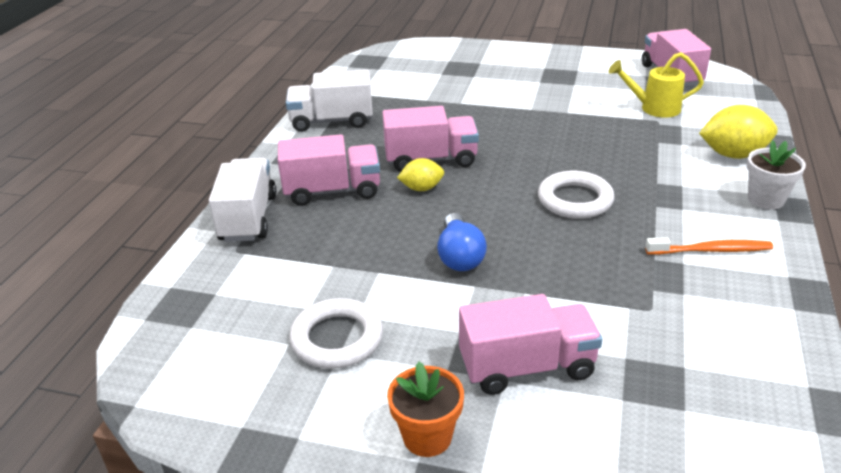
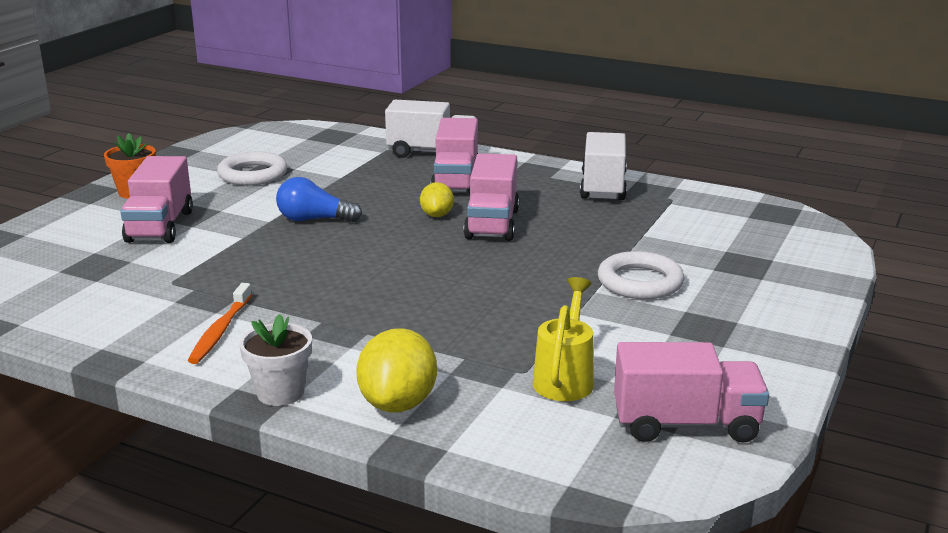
camera: 100 degrees right, 10 degrees down
(575, 200) = (364, 281): white ring -> white ring (640, 282)

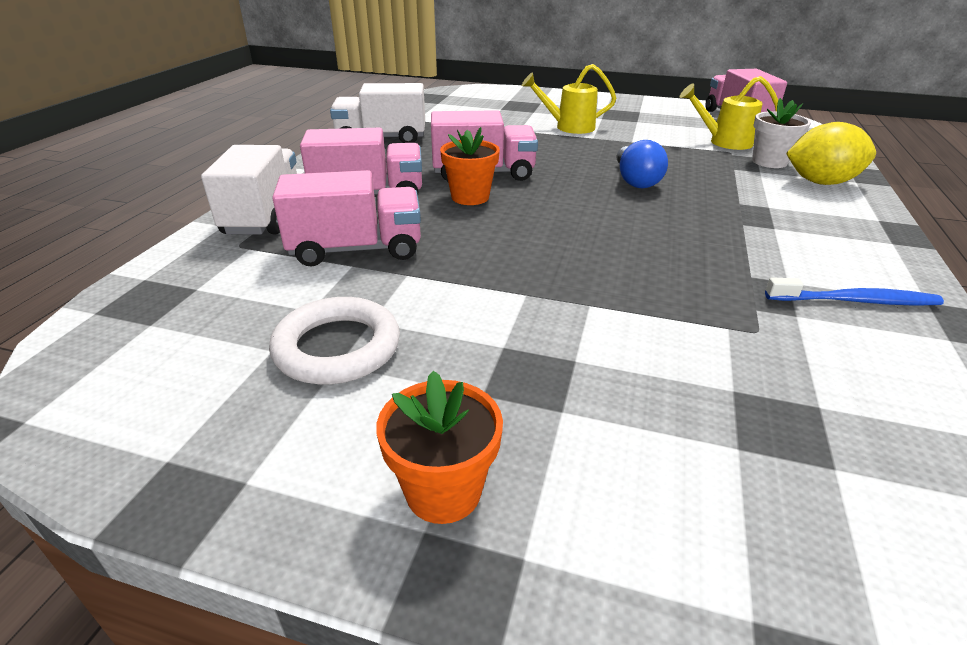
camera: 100 degrees left, 10 degrees up
(160, 226) = (595, 396): pink truck -> pink truck (356, 249)
(171, 329) = (855, 301): none -> blue toothbrush
(220, 331) = (820, 270): orange toothbrush -> none
(280, 393) = (871, 223): white flower pot -> white flower pot (769, 162)
(314, 219) = (509, 263): blue light bulb -> blue light bulb (635, 180)
(437, 215) = (470, 197): yellow lemon -> orange flower pot
(640, 282) = (569, 127): white ring -> yellow watering can

